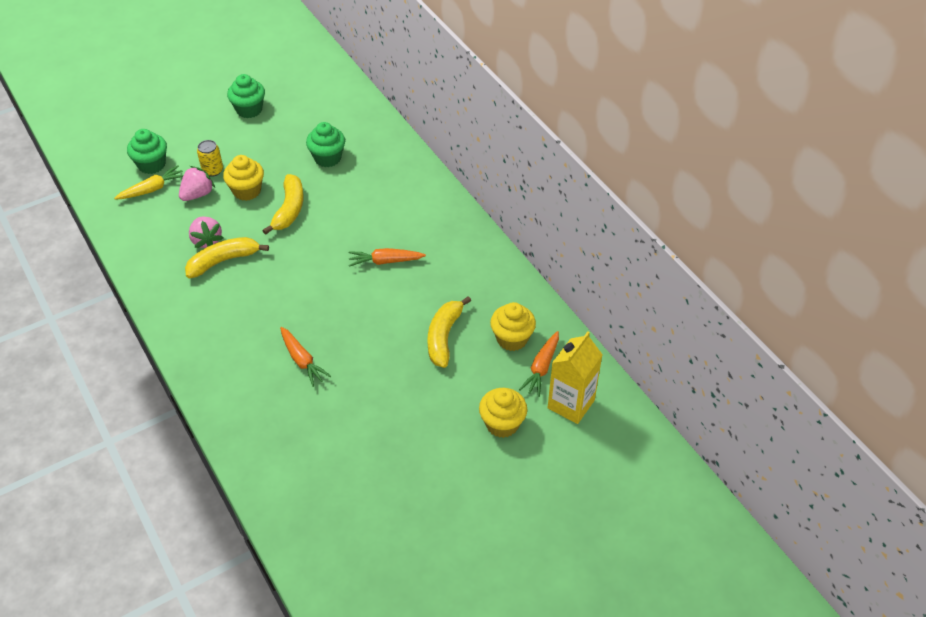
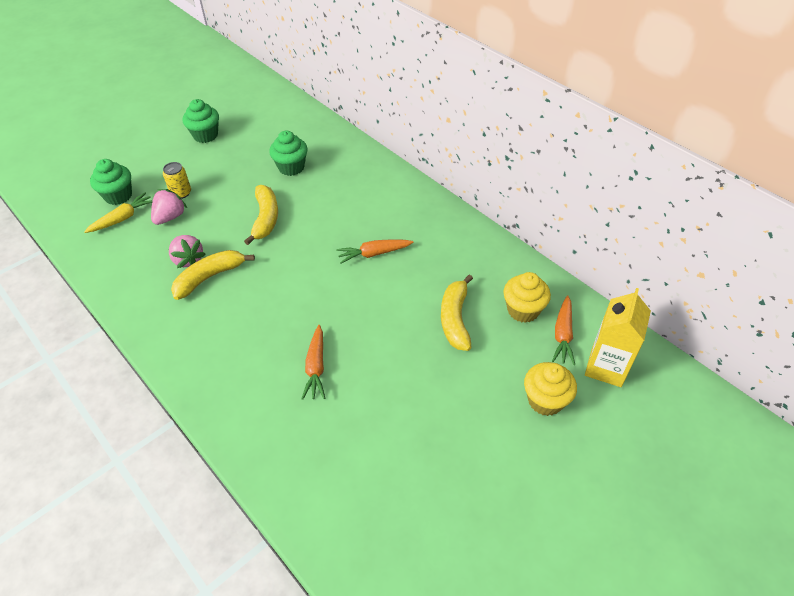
camera: 10 degrees left, 0 degrees up
(247, 191) = (219, 207): yellow cupcake -> none
(302, 360) = (316, 367): orange carrot -> orange carrot turned 45 degrees clockwise

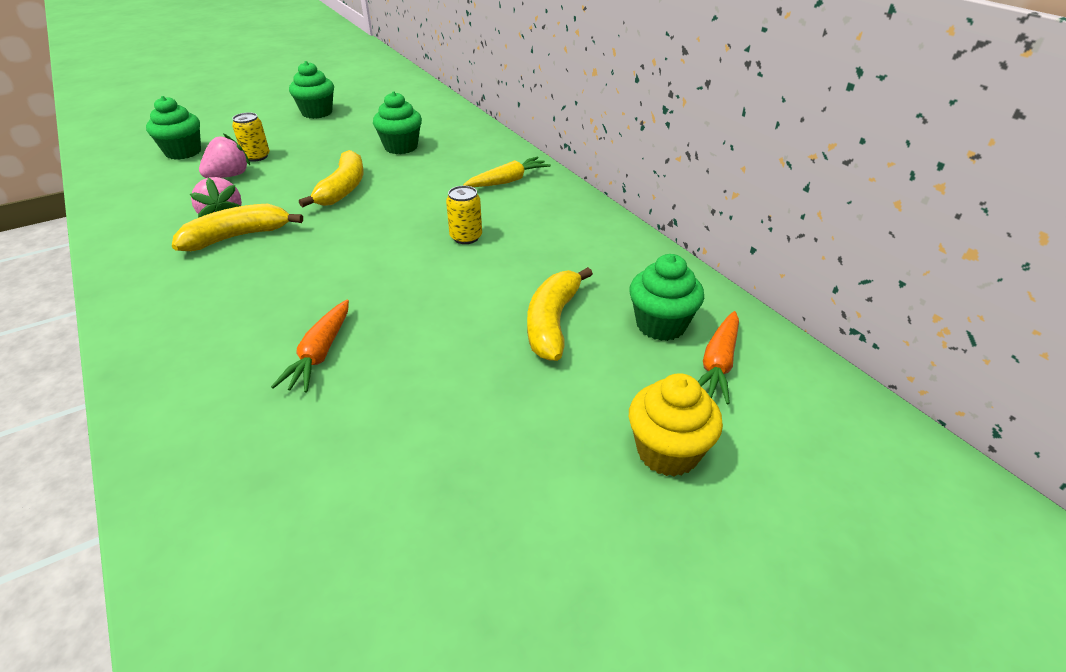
camera: 10 degrees right, 10 degrees down
(122, 218) = (173, 172): yellow carrot -> yellow carrot (507, 181)
(374, 254) = (466, 237): orange carrot -> yellow can
(523, 310) = (661, 325): yellow cupcake -> green cupcake
(606, 367) = (784, 419): yellow carton -> none

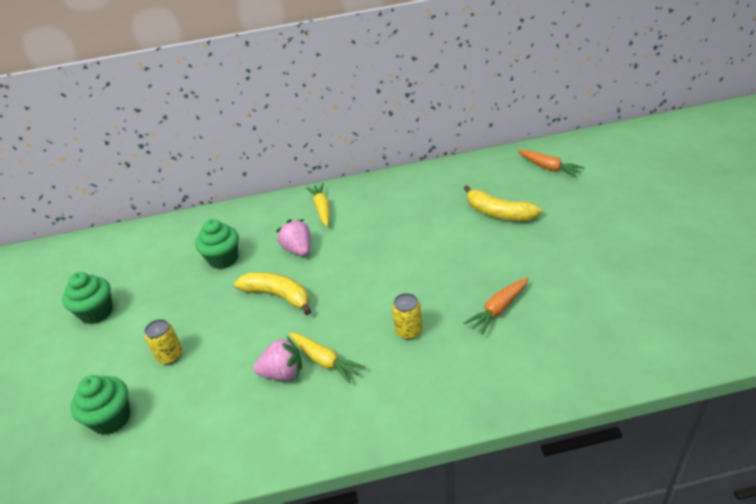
camera: 65 degrees left, 0 degrees up
(229, 176) = (200, 374): pink strawberry -> pink strawberry (298, 249)
(237, 237) = (324, 361): yellow banana -> yellow carrot
(320, 353) = (499, 309): orange carrot -> orange carrot turned 105 degrees clockwise
(466, 237) = (390, 236): yellow can -> yellow can (408, 331)
(661, 325) = (513, 178): green cupcake -> none
(667, 452) = (605, 194): yellow cupcake -> none

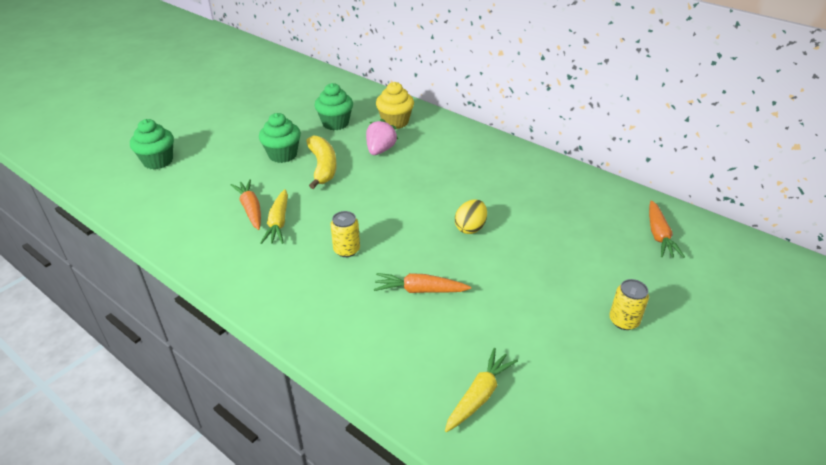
camera: 45 degrees right, 0 degrees up
(97, 312) = (238, 104): green cupcake -> green cupcake (283, 155)
(170, 356) = (226, 153): yellow can -> yellow can (623, 321)
(270, 223) = (395, 122): none -> yellow cupcake
(283, 373) = (251, 209): pink strawberry -> orange carrot
(322, 209) = (438, 137): yellow carrot -> yellow carrot (479, 396)
(453, 248) = (470, 228): none -> yellow egg
(499, 213) = (548, 233): yellow banana -> none

